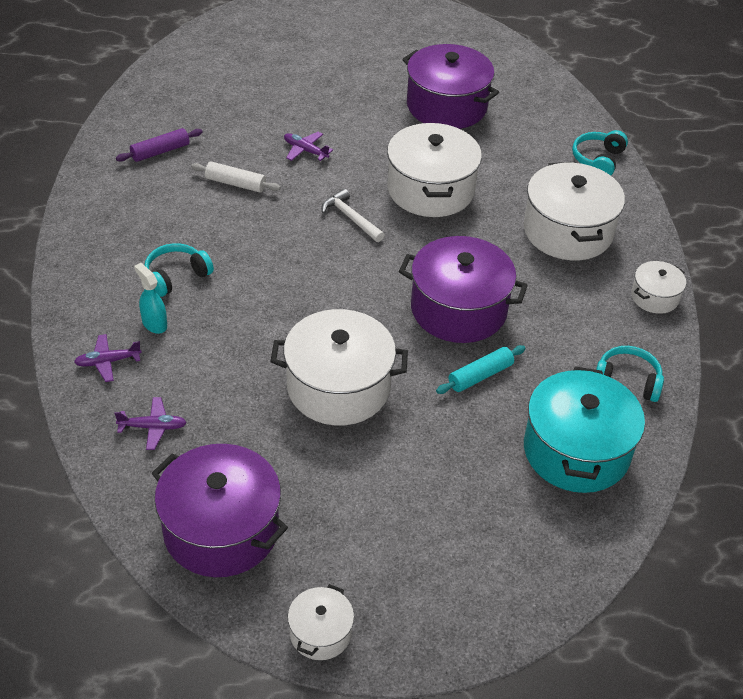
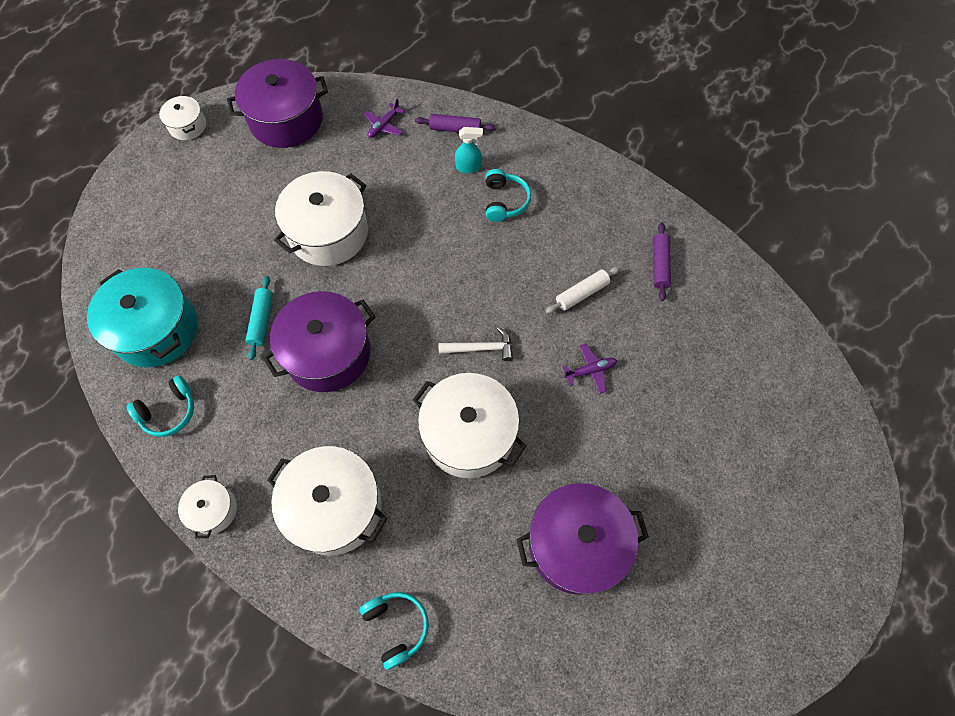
camera: 130 degrees right, 20 degrees up
(107, 362) = (455, 129): purple plane -> purple rolling pin

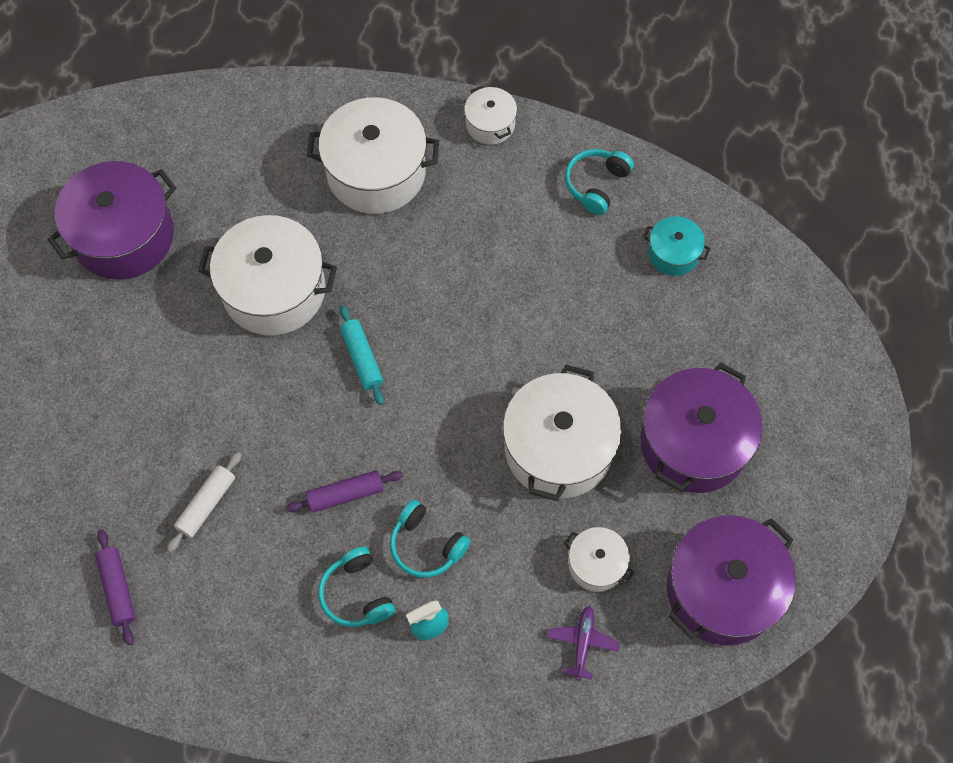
camera: 155 degrees right, 0 degrees up
(156, 329) = (673, 253): turquoise pot -> turquoise pot, size x0.51
(187, 126) = (844, 518): white pot -> white pot (596, 564)
(261, 320) = (566, 311): turquoise rolling pin -> turquoise rolling pin (362, 358)
(328, 353) = (471, 308): purple pot -> purple pot (694, 443)
(396, 626) = (267, 108): turquoise headphones -> turquoise headphones (426, 545)
(455, 129) = (479, 684): purple rolling pin -> purple rolling pin (345, 494)
(480, 348) = (302, 385): white hammer -> none
(590, 370) = (165, 413): purple plane -> none

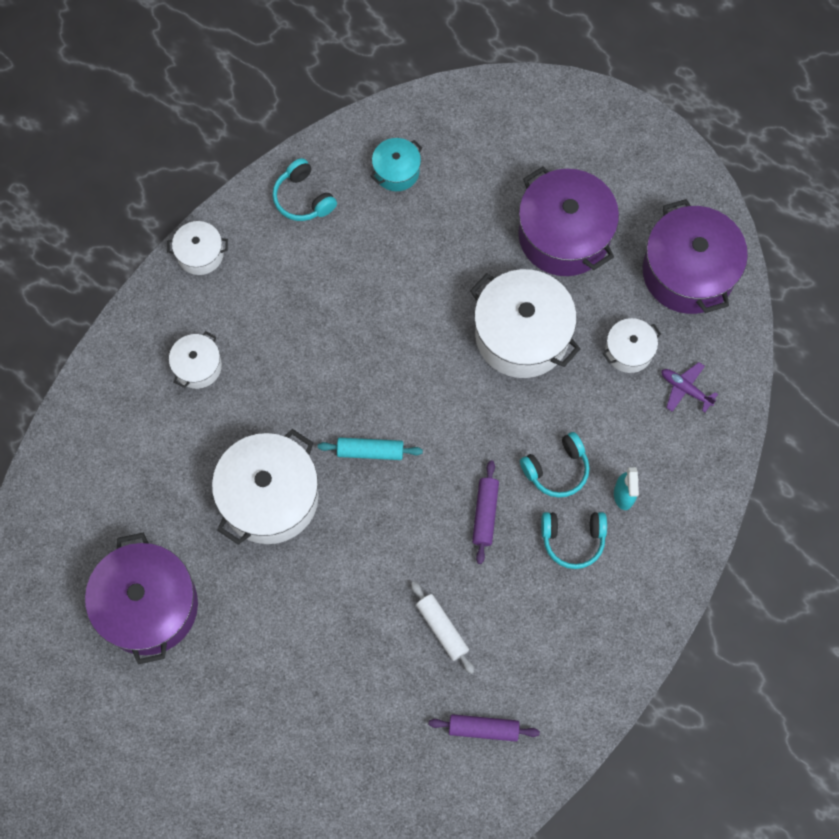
camera: 65 degrees left, 5 degrees up
(376, 172) = (198, 366): white pot -> white pot, size x0.51

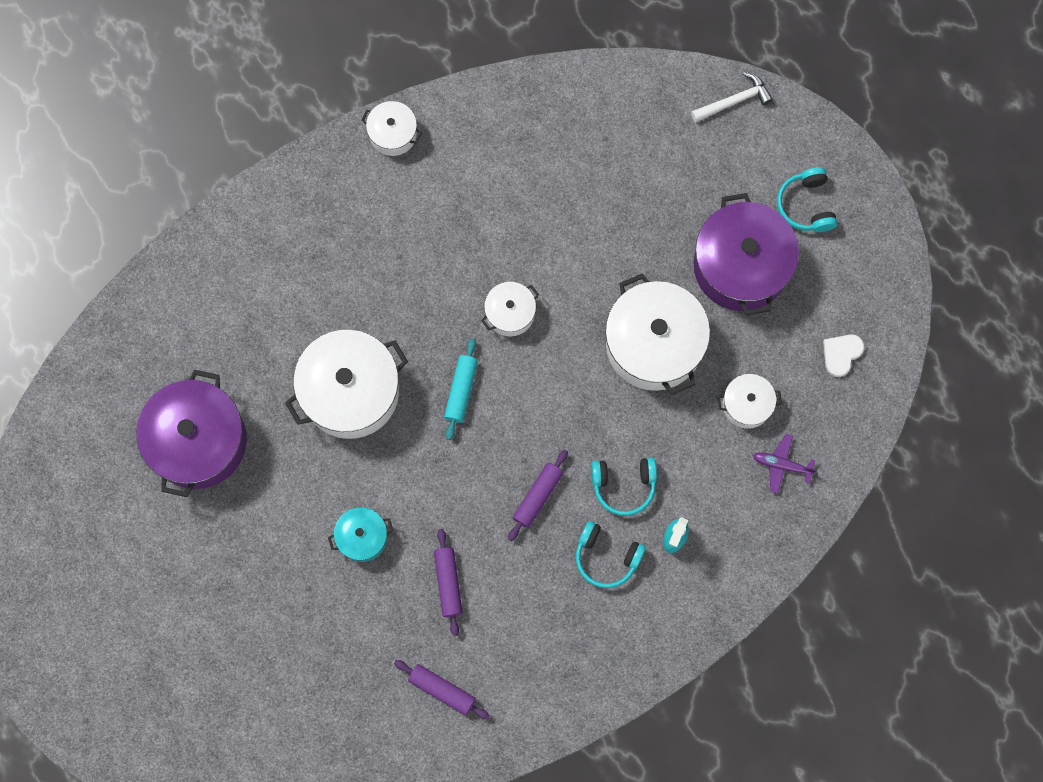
camera: 25 degrees right, 5 degrees up
(198, 366) = (342, 240): white pot -> white pot (510, 313)
(303, 198) = (512, 122): turquoise headphones -> turquoise headphones (806, 205)
(370, 451) = (461, 391): turquoise rolling pin -> turquoise rolling pin turned 75 degrees clockwise
(396, 171) = (612, 133): turquoise pot -> turquoise pot (362, 537)
(442, 628) = (448, 583): white rolling pin -> purple rolling pin
(488, 99) = (734, 101): none -> white hammer
(685, 389) = (781, 465): purple plane -> purple plane turned 45 degrees counterclockwise
(688, 272) = (841, 354): purple pot -> white heart

